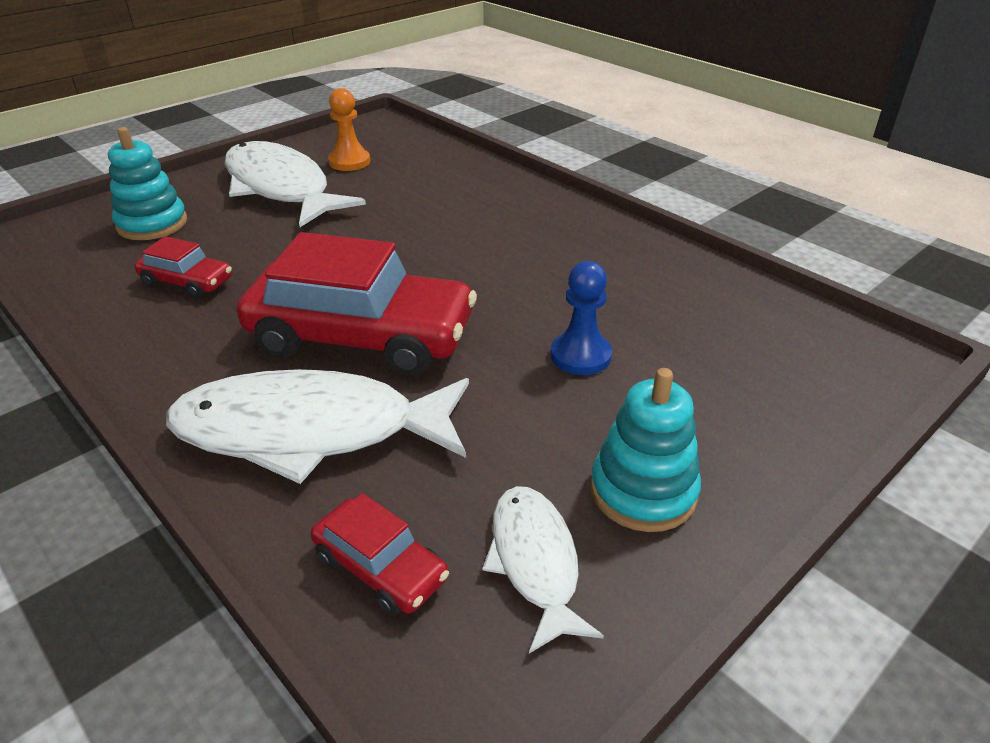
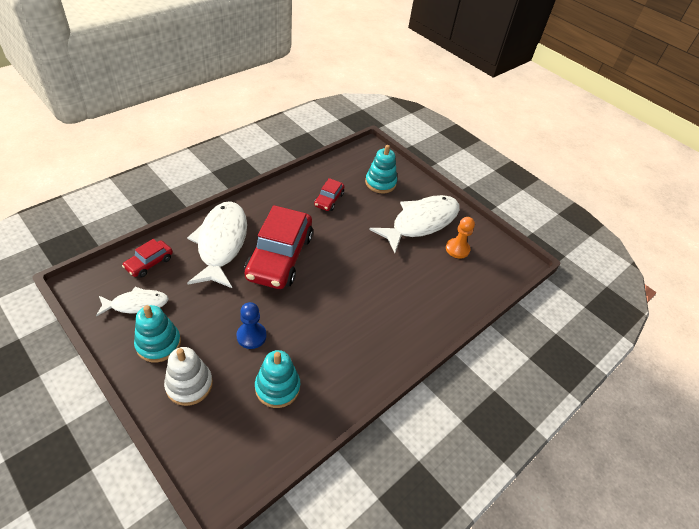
camera: 85 degrees right, 10 degrees up
(679, 317) = (277, 387): none -> turquoise stacking toy
(723, 424) = (189, 385): none -> white stacking toy

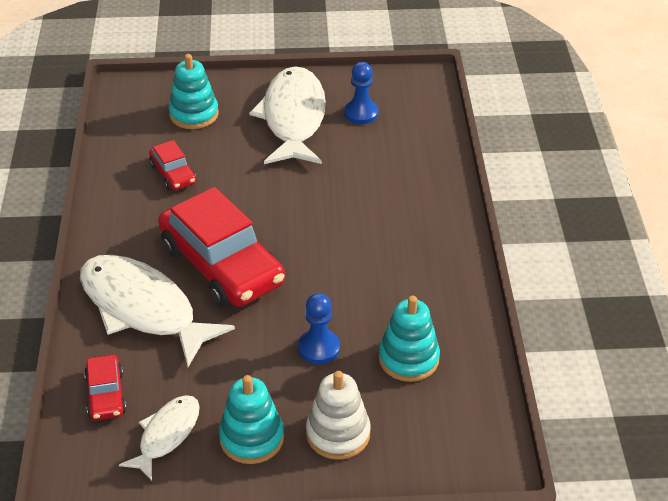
camera: 45 degrees left, 5 degrees down
(457, 249) = (361, 113): orange pawn -> blue pawn

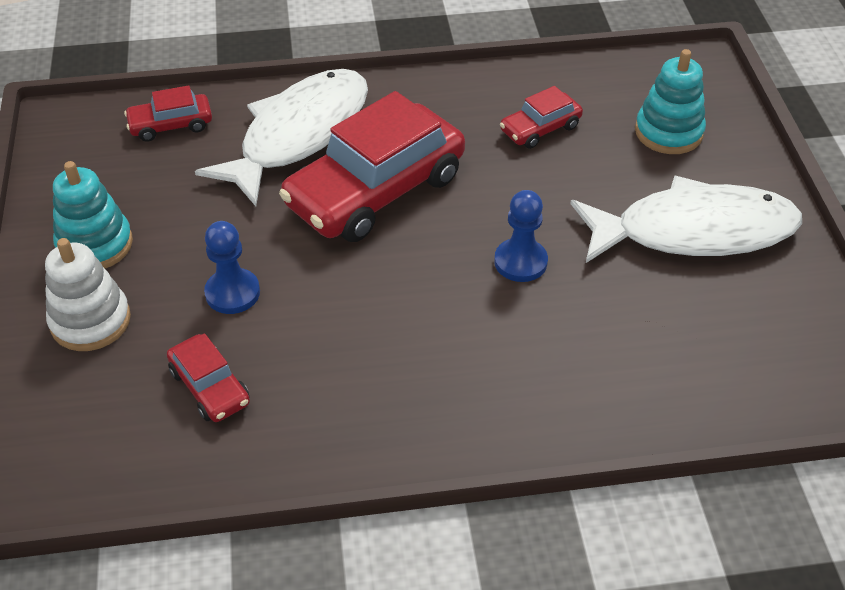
camera: 85 degrees right, 5 degrees up
(166, 435) = (109, 177): white fish -> none
(361, 113) = (733, 307): blue pawn -> blue pawn (520, 262)
(408, 359) = (210, 387): turquoise stacking toy -> red car

